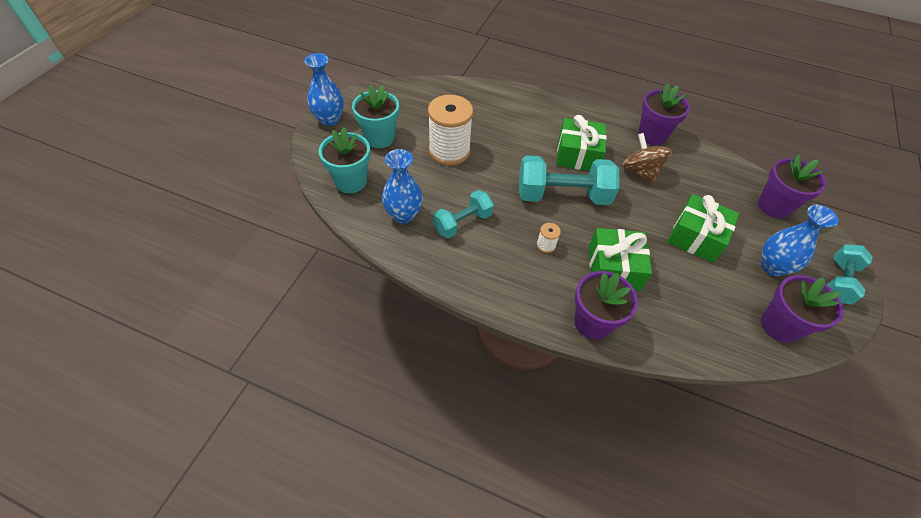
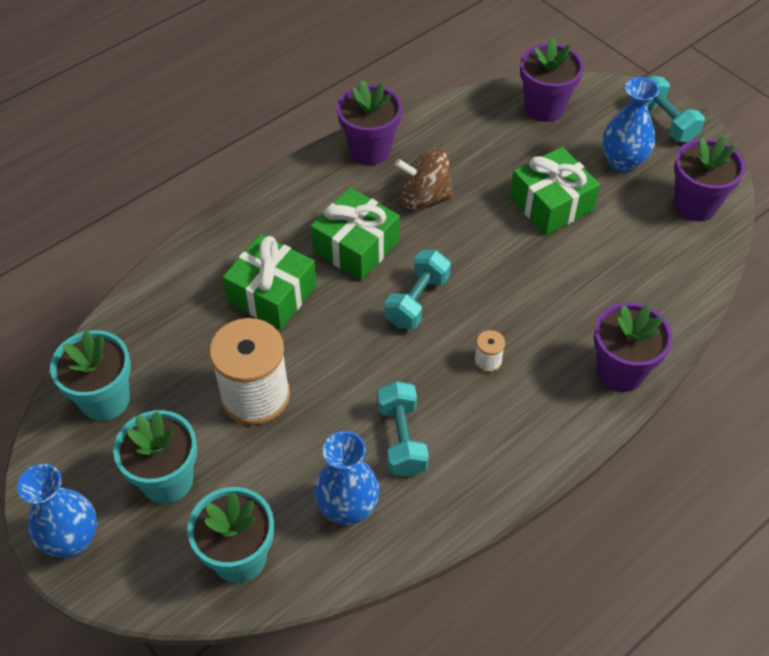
camera: 60 degrees left, 0 degrees up
(411, 99) = (105, 399): none -> turquoise flower pot
(562, 195) = (417, 301): turquoise dumbbell -> turquoise dumbbell, size x0.61
(614, 268) = (556, 308): green gift -> green gift (272, 294)

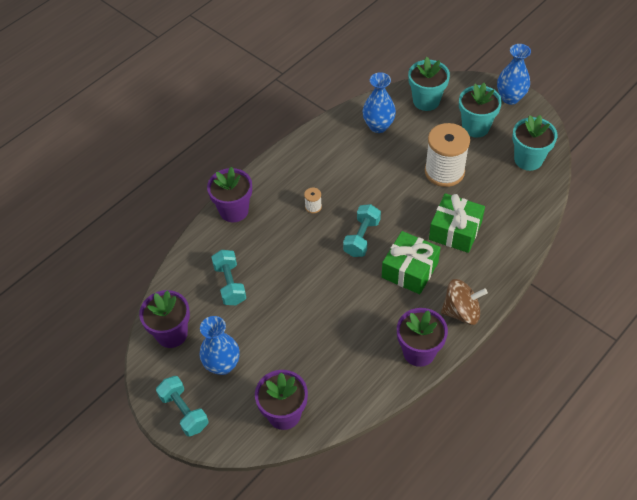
camera: 175 degrees right, 0 degrees up
(402, 439) = (356, 160): turquoise dumbbell -> turquoise dumbbell (230, 284)
(423, 197) = (370, 314): brown spinning top -> brown spinning top (461, 312)
(551, 204) = (277, 321): green gift -> none

